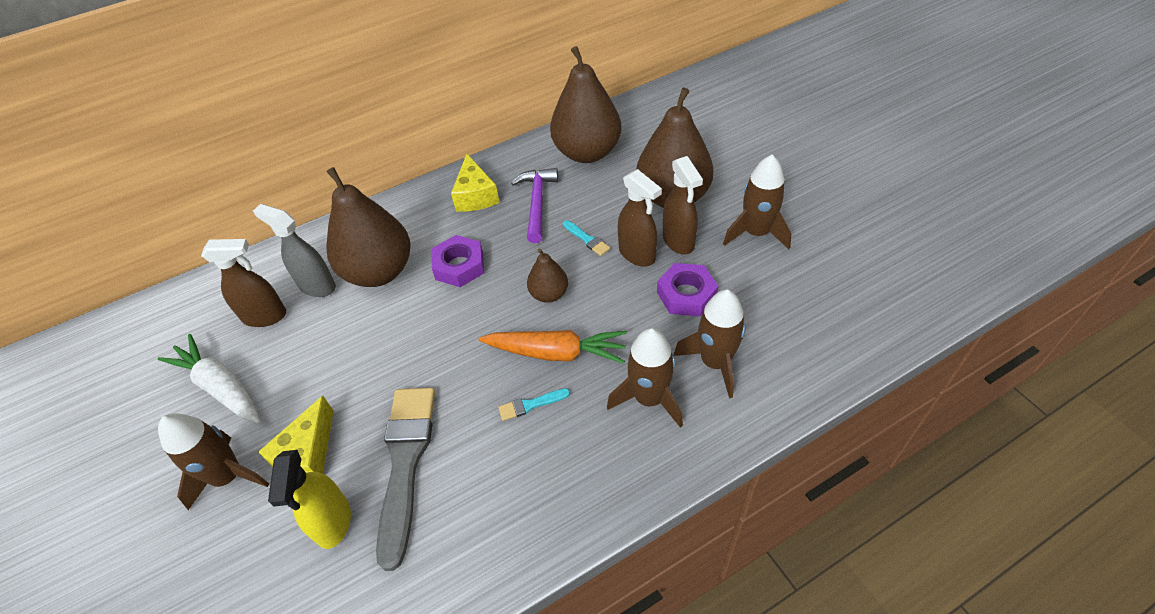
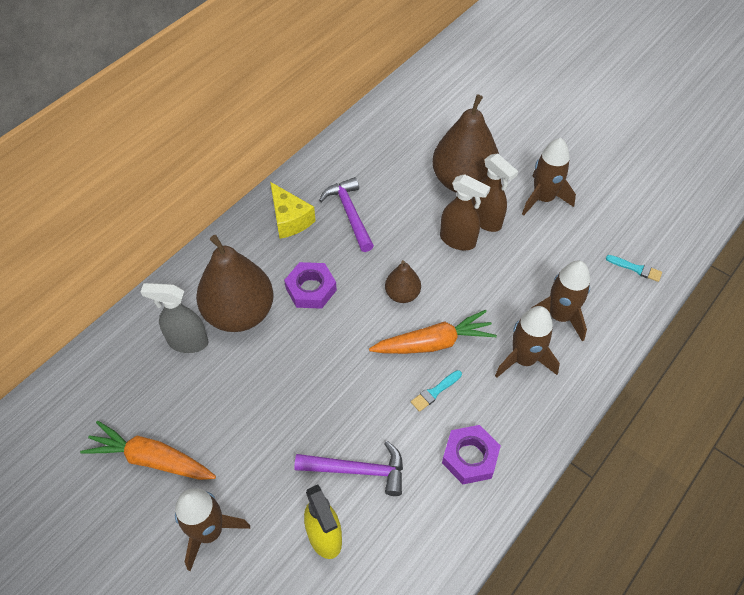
camera: 25 degrees left, 5 degrees up
(220, 387) = (151, 459): white carrot -> orange carrot
(265, 316) = (154, 383): brown spray bottle -> none
(307, 453) = (269, 490): yellow cheese -> none
(405, 463) = (358, 470): grey brush -> purple hammer
(587, 152) = (370, 155): brown pear -> none
(587, 239) = (410, 237): turquoise brush -> turquoise brush (636, 269)
(686, 294) = (513, 265): purple nut -> purple nut (470, 457)

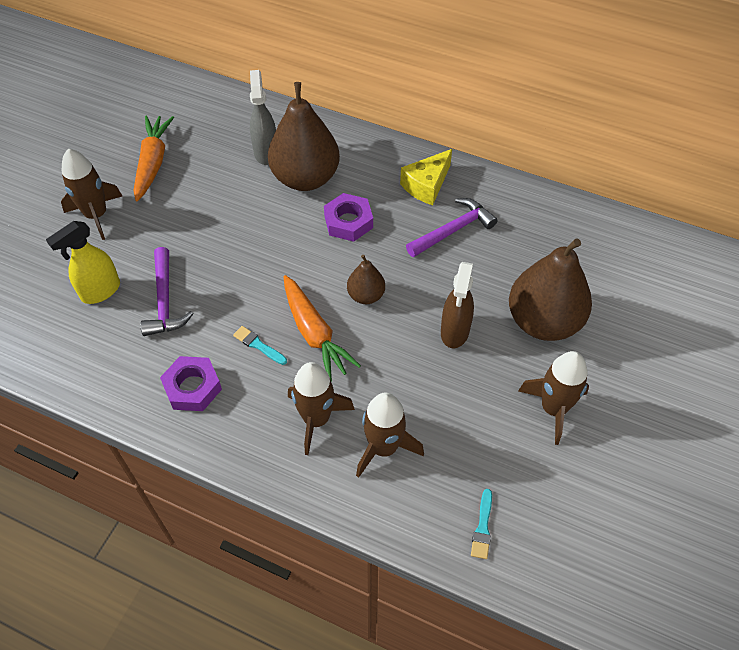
camera: 75 degrees right, 0 degrees up
(486, 220) = (494, 354): brown spray bottle -> none

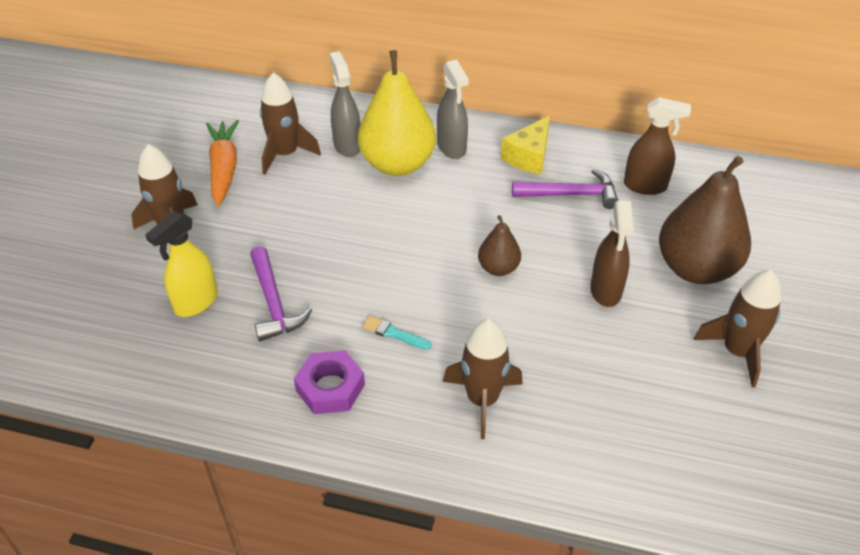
camera: 10 degrees left, 10 degrees down
(305, 178) = (397, 164): brown pear -> yellow pear
(314, 333) = (453, 313): orange carrot -> none
(348, 222) = (457, 200): purple nut -> none
(359, 167) = (452, 148): none -> grey spray bottle
(383, 448) = (567, 418): brown rocket -> brown rocket (285, 154)
(453, 230) = (571, 194): purple hammer -> purple hammer turned 45 degrees clockwise
(482, 527) = (704, 484): turquoise brush -> none
(524, 230) = (645, 186): none -> brown spray bottle

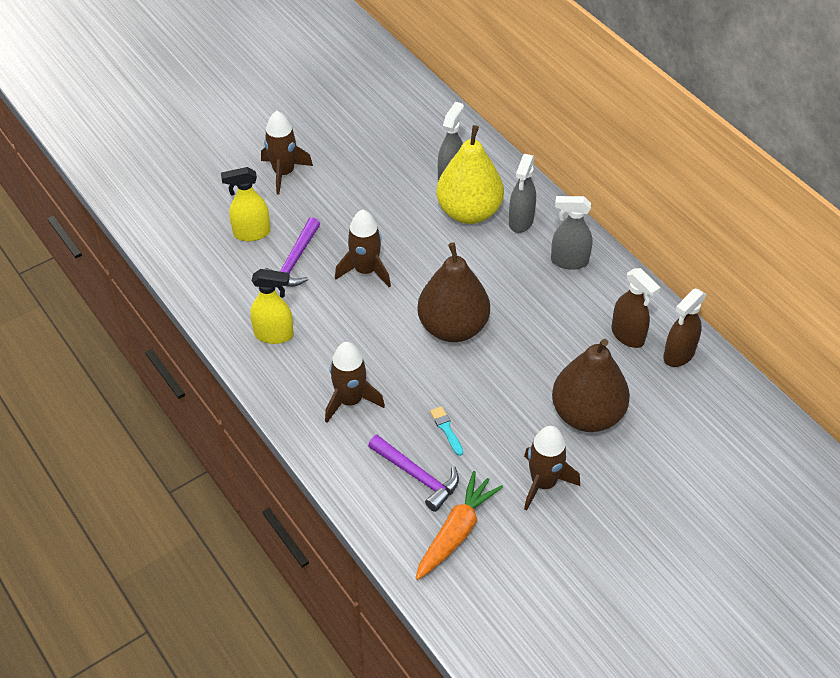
camera: 40 degrees right, 5 degrees up
(224, 169) = (353, 148): orange carrot -> orange carrot (456, 532)
(285, 154) = (402, 160): brown rocket -> brown rocket (365, 270)
(330, 387) = (274, 335): purple nut -> yellow spray bottle
(393, 333) = (343, 326): turquoise brush -> turquoise brush (446, 429)
(498, 268) = (453, 327): brown pear -> brown pear, size x2.02
(529, 156) = (569, 261): yellow cheese -> grey spray bottle
(571, 194) = (564, 308): purple hammer -> purple hammer (417, 476)
(606, 291) = (505, 388): brown spray bottle -> brown spray bottle (678, 355)

